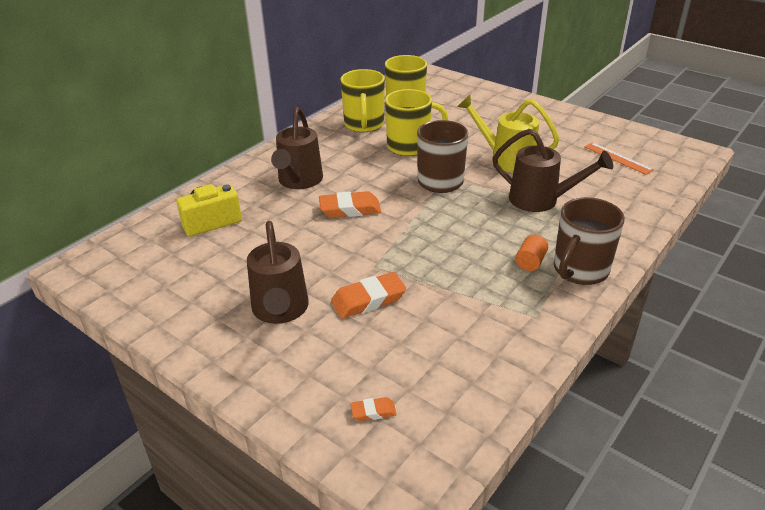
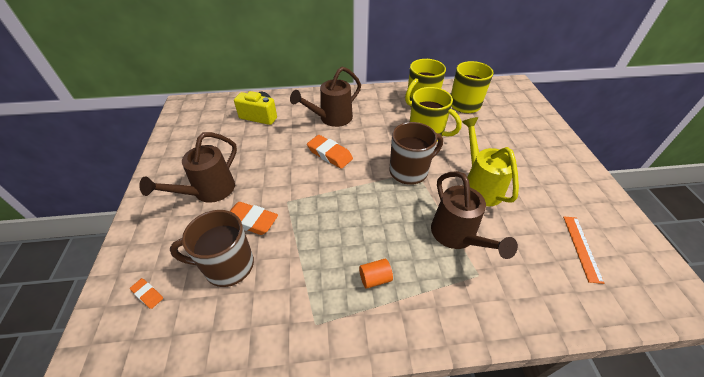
camera: 45 degrees right, 10 degrees up
(580, 270) = (399, 317): brown mug -> brown mug (228, 266)

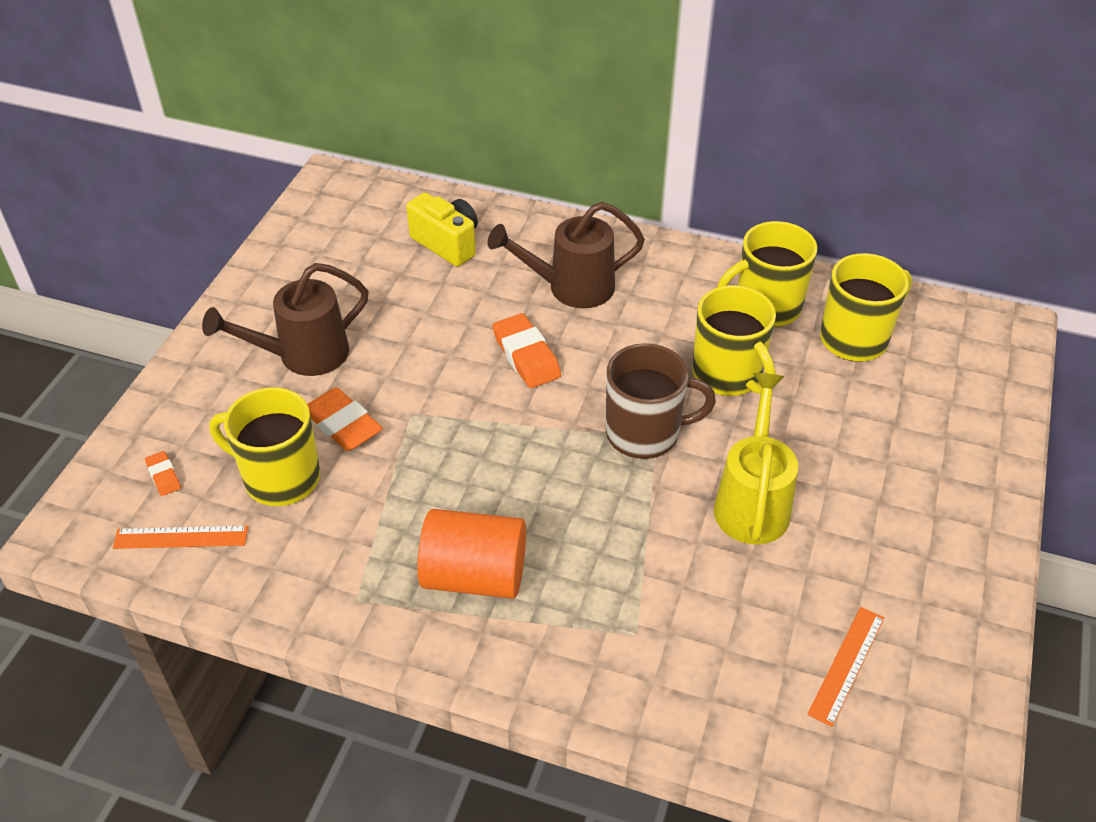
camera: 25 degrees right, 0 degrees up
(177, 332) = (181, 537): none -> orange ruler
(228, 266) = (280, 478): brown mug -> yellow mug
(375, 278) = (474, 575): orange cylinder -> orange cylinder, size x2.11
(457, 236) = (645, 566): brown watering can -> none

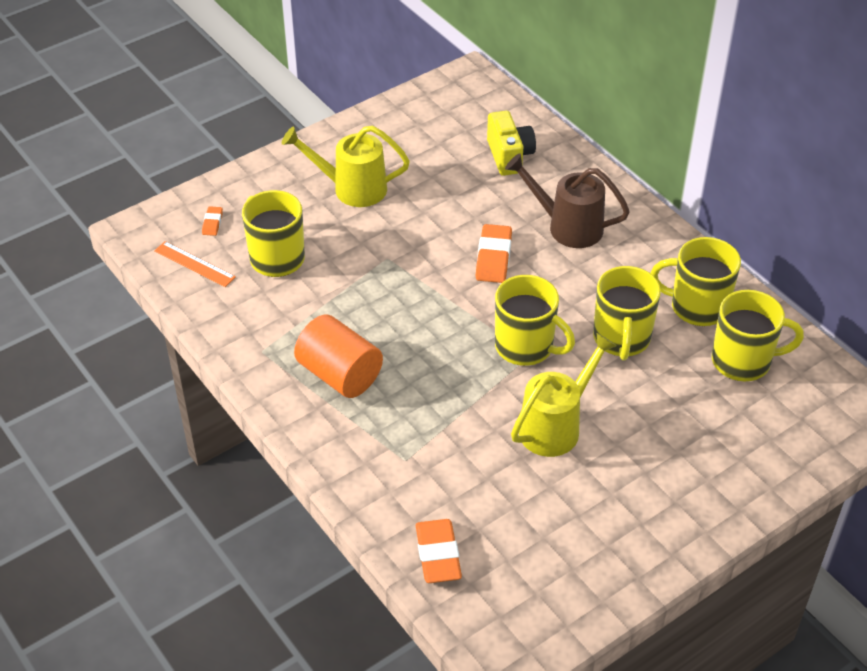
camera: 35 degrees right, 0 degrees up
(303, 355) = (351, 188): brown watering can -> yellow watering can
(342, 425) = (339, 244): orange eraser -> orange eraser (438, 555)
(645, 433) = (525, 347): brown mug -> yellow mug
(846, 665) = (518, 551): orange ruler -> none

